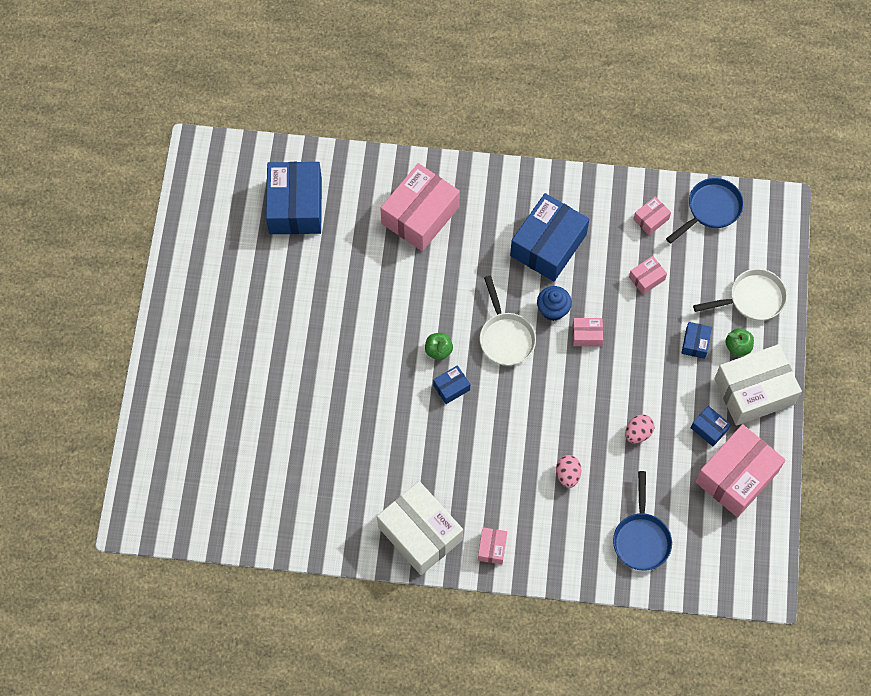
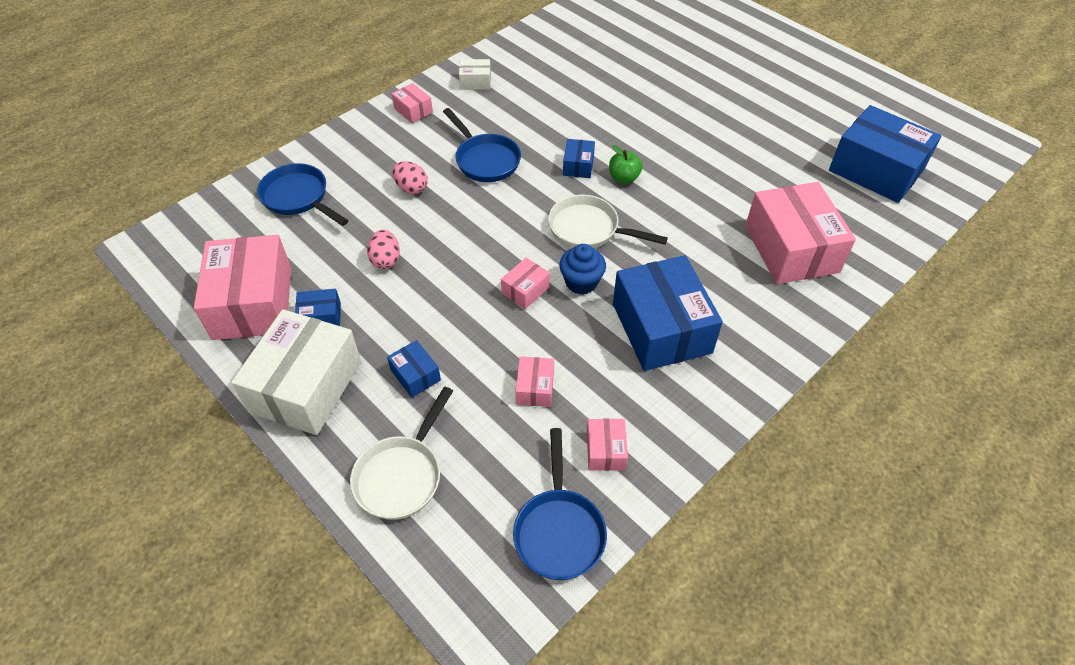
camera: 130 degrees right, 15 degrees down
(420, 533) = (475, 82): white box -> white box, size x0.45
(499, 452) = (485, 160): none -> blue pan
(738, 346) = (367, 412): green apple -> none

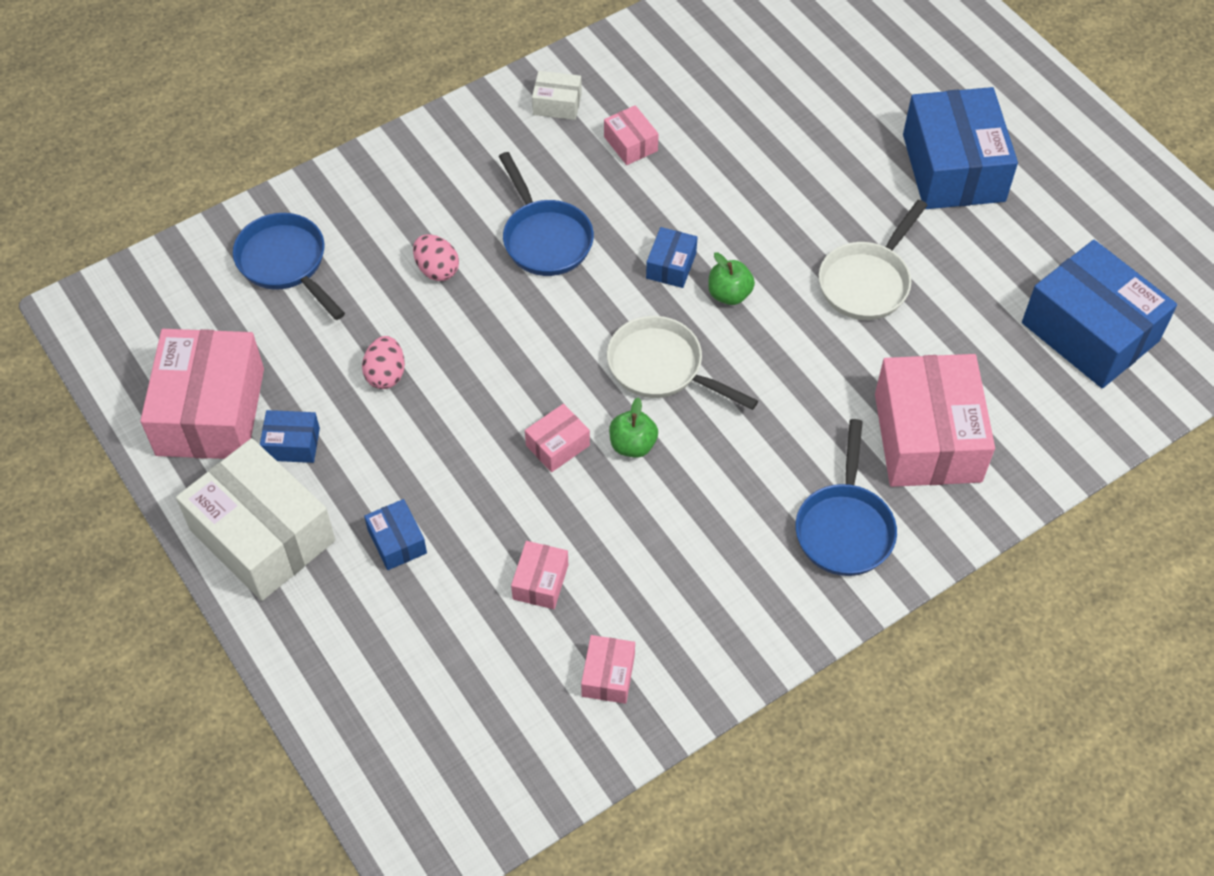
camera: 10 degrees right, 5 degrees up
(306, 386) = (262, 535): white box -> white box turned 75 degrees counterclockwise
(402, 475) = (360, 666): white pan -> white pan (867, 282)
(413, 110) = (460, 142): pink box -> pink box (630, 144)
(559, 530) = (530, 762): blue pan -> blue pan (844, 527)
(581, 282) = (632, 445): blue cupcake -> green apple
(661, 328) = (720, 526): blue box -> blue box (953, 168)

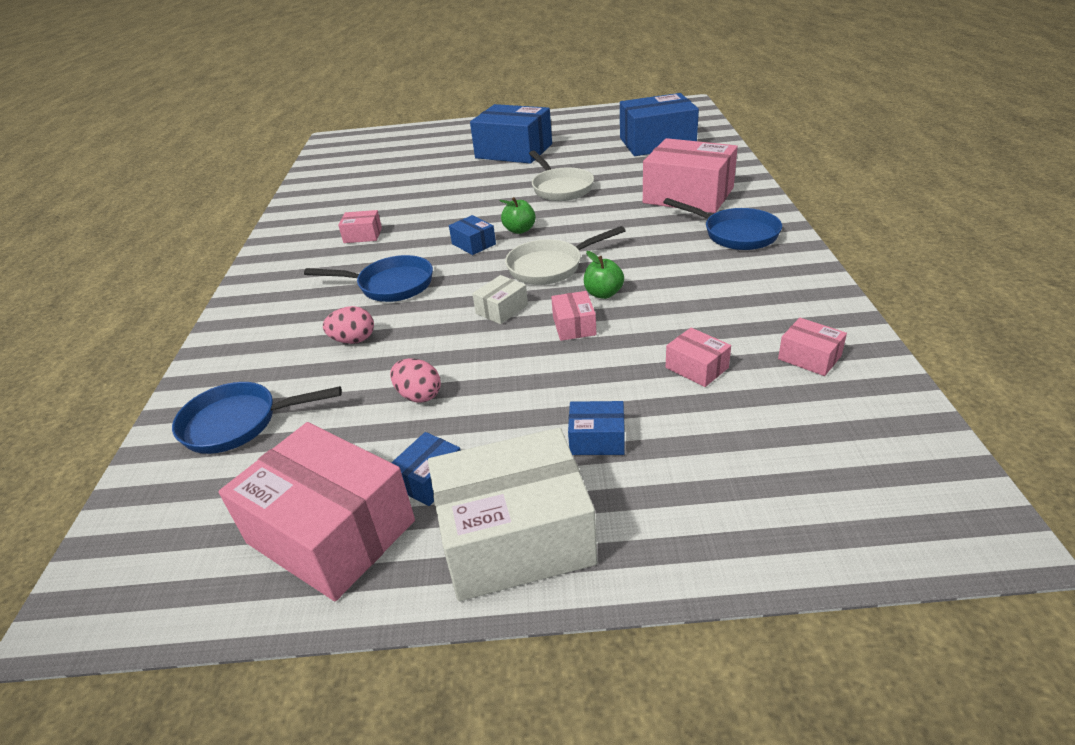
camera: 55 degrees left, 20 degrees down
(557, 104) = (292, 253): white box -> white box (502, 309)

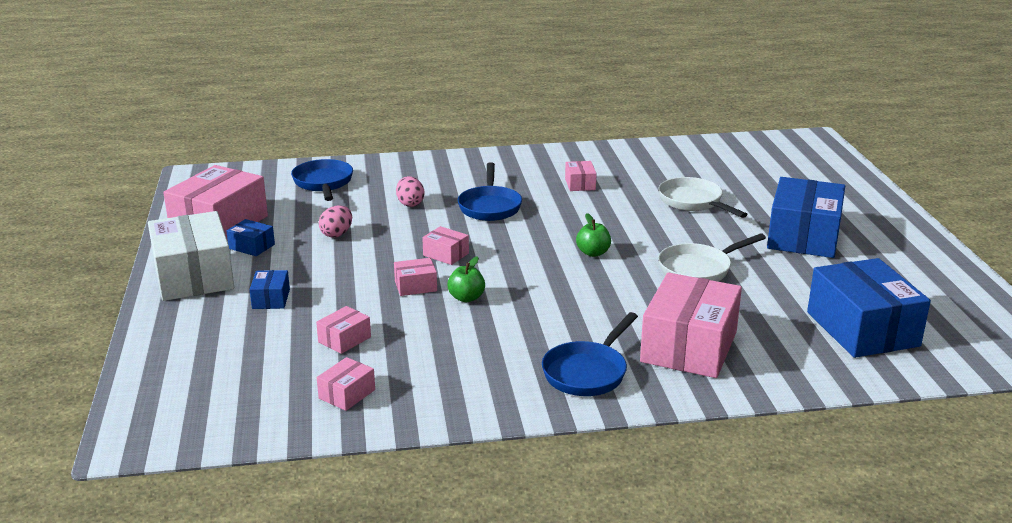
camera: 80 degrees right, 10 degrees down
(473, 244) = (563, 233): blue box -> none
(502, 309) = (446, 254): white box -> pink box
(550, 267) = (517, 271): white pan -> white pan (693, 202)

